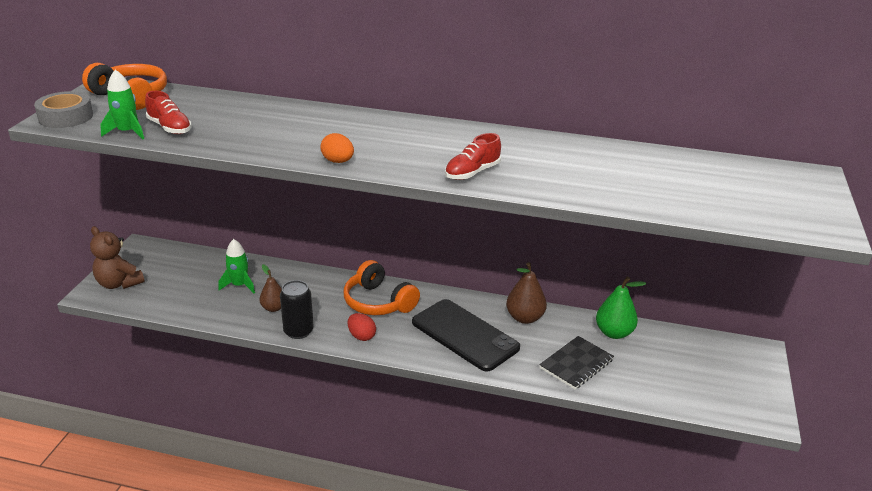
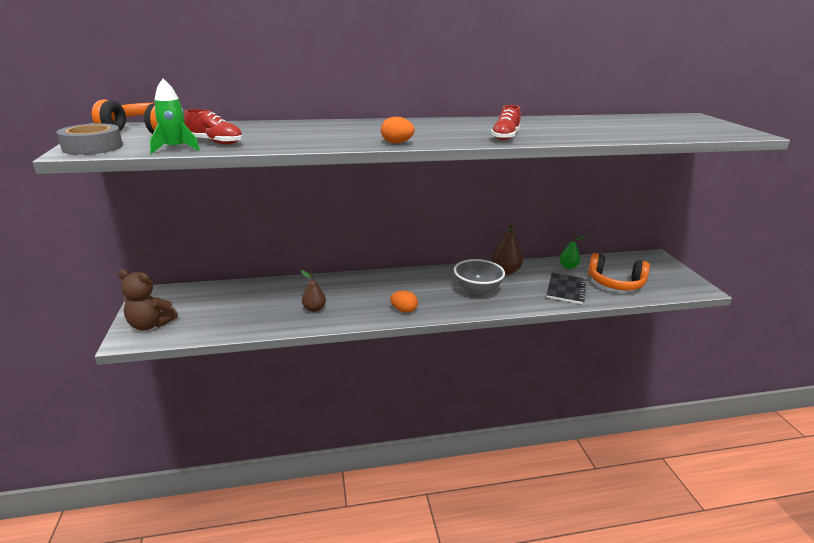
camera: 25 degrees left, 5 degrees down
(239, 285) = (269, 300): green rocket -> none
(298, 331) = (350, 319): black can -> none
(361, 336) = (404, 310): red egg -> orange egg
(378, 302) = (394, 285): orange headphones -> orange headphones (615, 283)
(464, 335) = (477, 291): black phone -> grey bowl
(614, 333) = (568, 266): green pear -> green pear, size x0.66

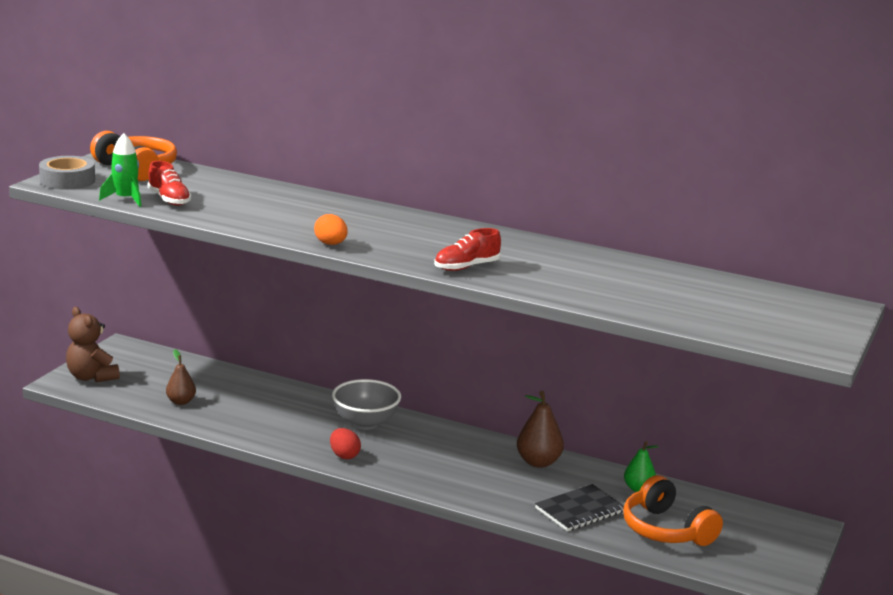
camera: 35 degrees right, 5 degrees down
(314, 309) = (254, 419): brown pear -> brown pear (181, 401)
(404, 310) = (344, 455): orange egg -> red egg
(477, 291) = (461, 469): grey bowl -> grey bowl (365, 423)

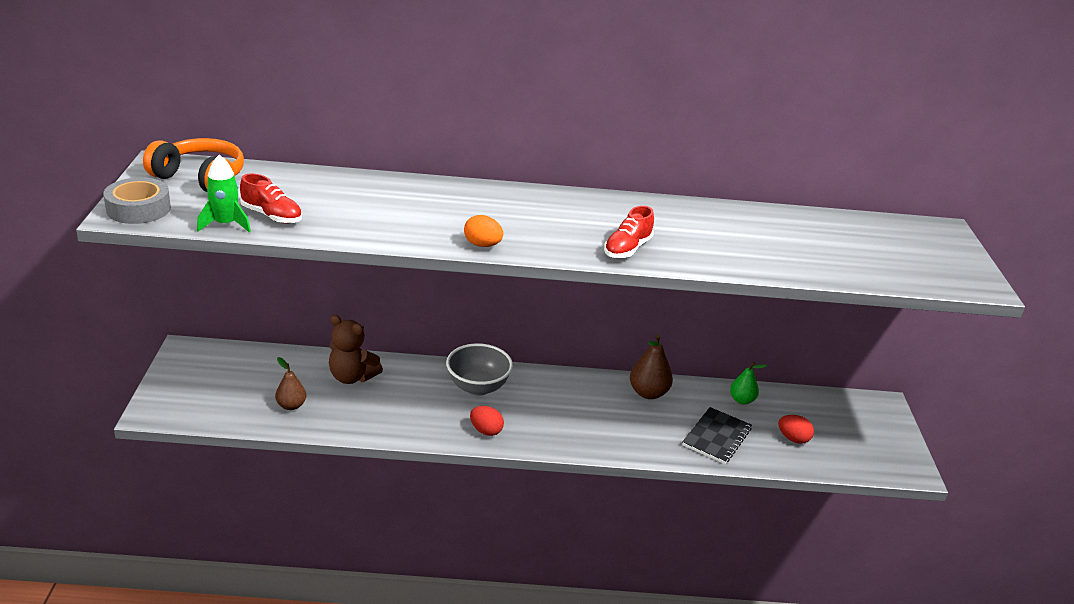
camera: 25 degrees left, 10 degrees up
(91, 377) = (180, 397): brown teddy bear -> brown teddy bear (352, 377)
(666, 530) = (793, 439): orange headphones -> red egg

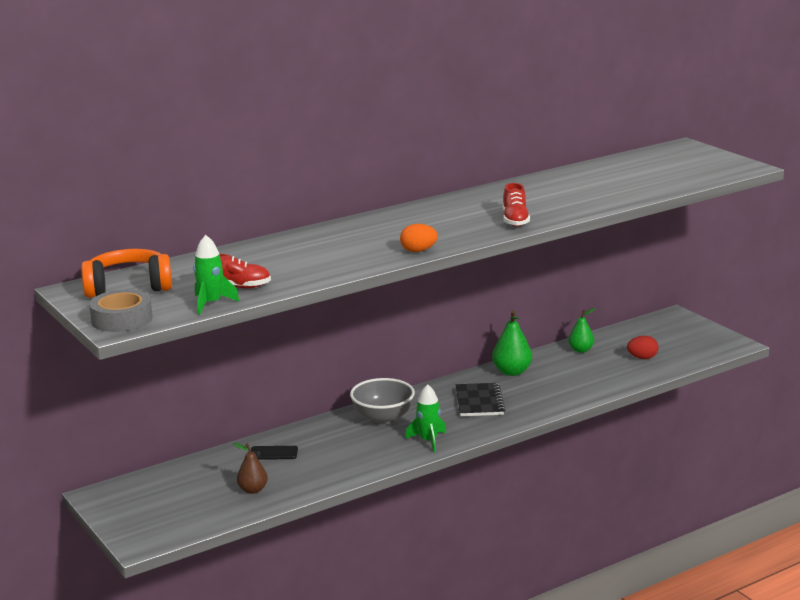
camera: 30 degrees left, 10 degrees down
(352, 377) = (273, 453): brown teddy bear -> black phone
(486, 431) = (428, 441): red egg -> green rocket
(648, 393) = (512, 372): brown pear -> green pear
(716, 437) = (592, 377): black notebook -> black notebook (479, 402)

